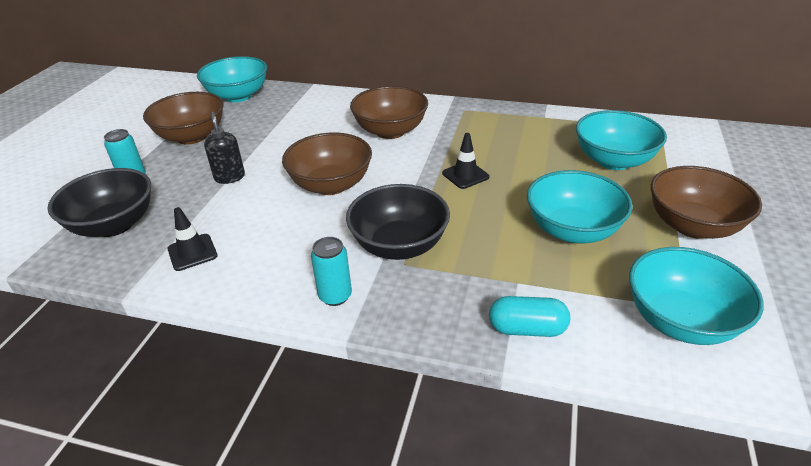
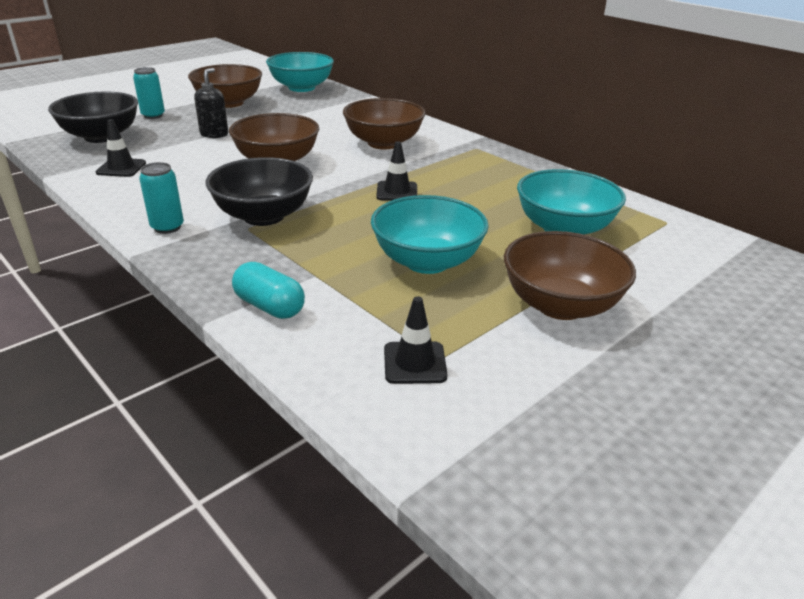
camera: 30 degrees right, 5 degrees down
(680, 321) = (414, 363): turquoise bowl -> black traffic cone

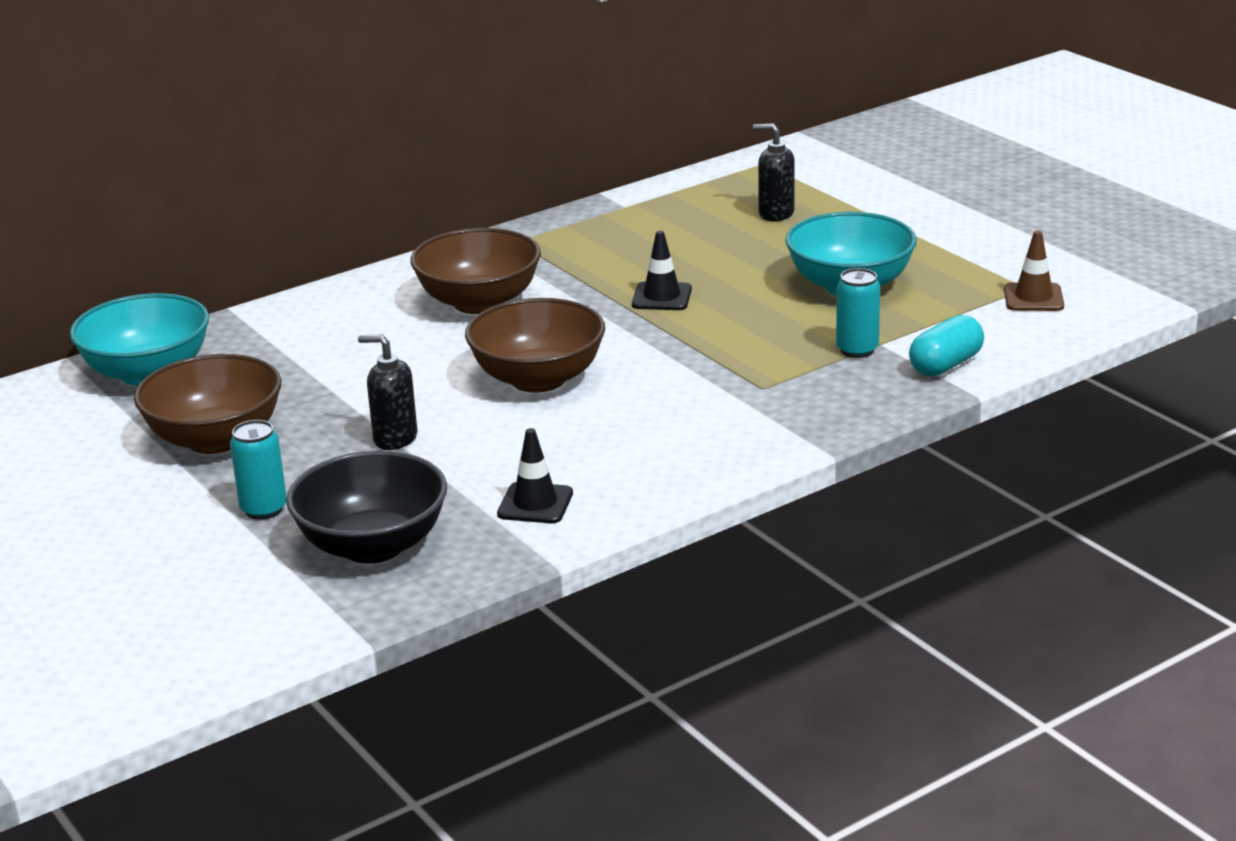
camera: 80 degrees left, 5 degrees down
(167, 227) = (756, 440): turquoise can -> turquoise can (857, 350)
(263, 216) = (727, 379): black bowl -> none
(414, 363) = (1033, 298): black traffic cone -> brown traffic cone
(560, 305) = (934, 232): brown bowl -> none
(563, 229) = (775, 214): turquoise bowl -> black soap dispenser

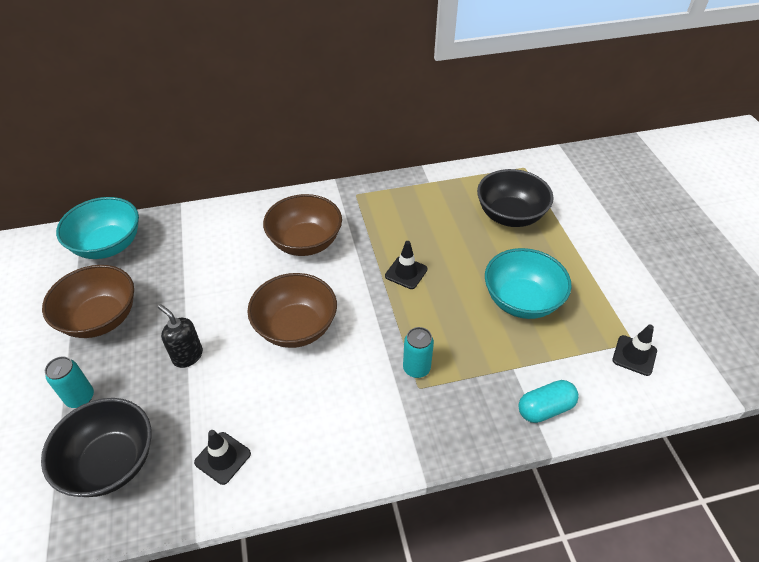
camera: 20 degrees right, 20 degrees up
(775, 214) = (510, 215): black soap dispenser -> black bowl
(857, 350) = (495, 370): turquoise can -> turquoise can (416, 368)
(1033, 298) = (634, 355): brown traffic cone -> black traffic cone

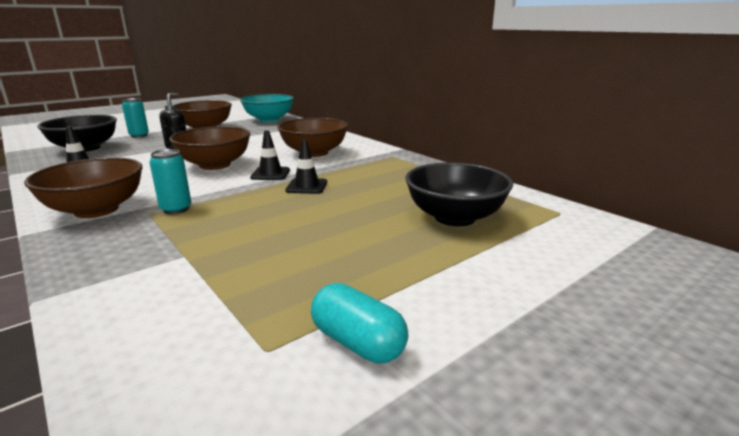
camera: 65 degrees right, 25 degrees down
(388, 429) = (96, 210): none -> brown bowl
(521, 301) = (305, 245): turquoise bowl -> none
(545, 408) = (114, 286): turquoise capsule -> turquoise capsule (357, 342)
(634, 355) = (234, 356): black traffic cone -> black traffic cone (270, 174)

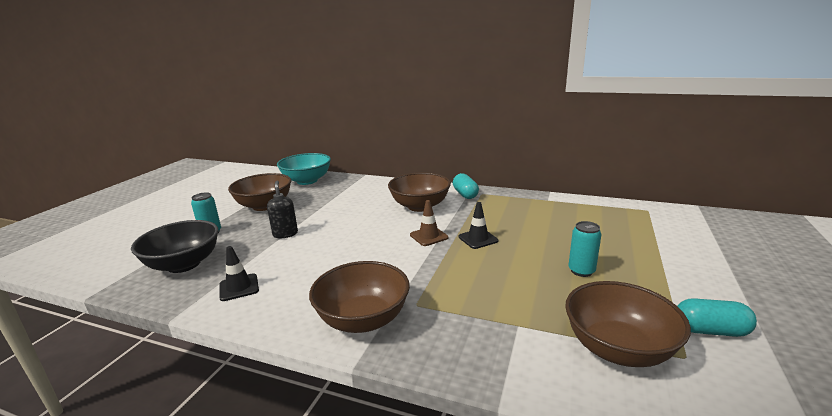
camera: 30 degrees left, 0 degrees up
(176, 209) = (427, 293): turquoise can -> turquoise can (581, 271)
(215, 165) = (365, 242): brown bowl -> brown bowl (618, 349)
(270, 174) = (429, 236): black traffic cone -> brown traffic cone
(375, 153) = (465, 194): none -> turquoise capsule
(454, 217) = (607, 232): black bowl -> none

